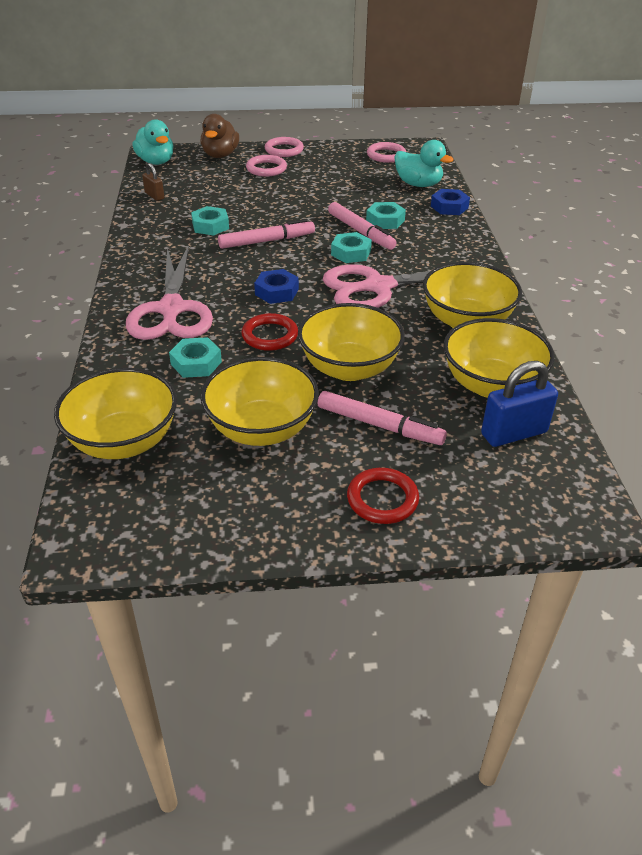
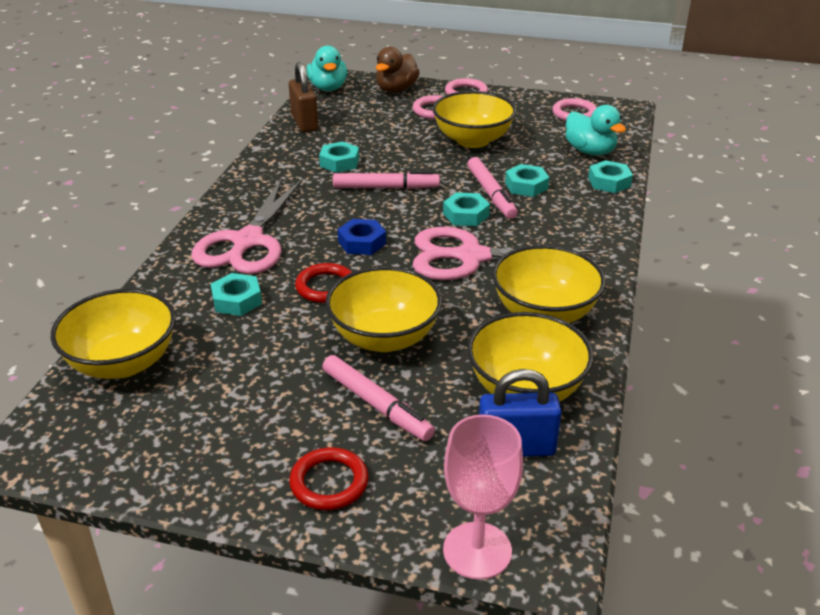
camera: 20 degrees right, 5 degrees down
(154, 196) = (304, 123): brown padlock -> brown padlock, size x1.77
(261, 429) = (256, 381): yellow bowl -> yellow bowl (472, 140)
(449, 207) = (609, 182): blue nut -> turquoise nut
(536, 521) = (477, 550): none -> pink goblet

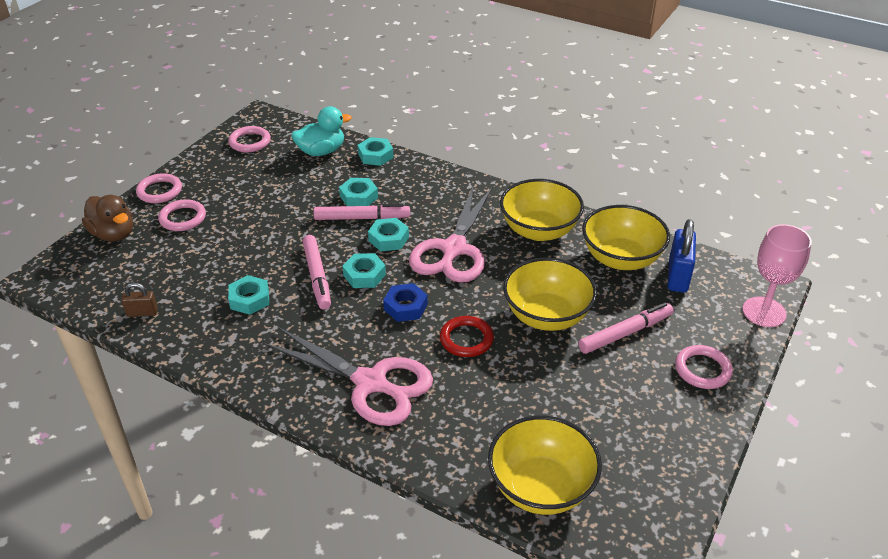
camera: 75 degrees left, 5 degrees up
(237, 300) = (467, 400): turquoise nut -> turquoise nut (364, 275)
(304, 123) = (142, 313): brown padlock -> brown padlock, size x0.57
(328, 88) = (67, 283): turquoise duck -> none
(329, 482) = (702, 370): red ring -> pink ring
(386, 187) = (317, 276): pink marker -> pink marker turned 150 degrees clockwise
(472, 140) = (260, 208): yellow bowl -> none

